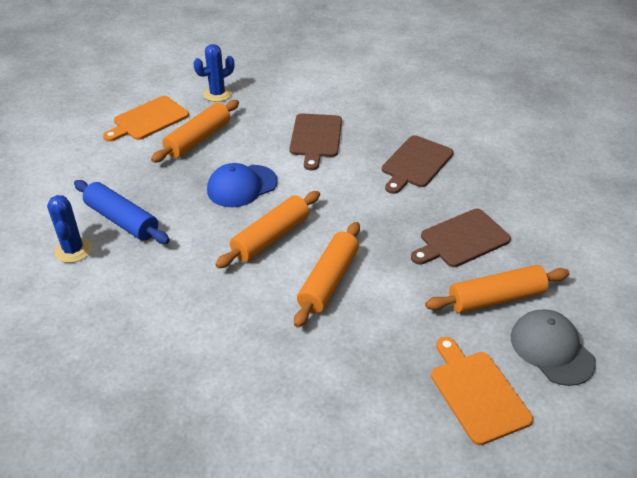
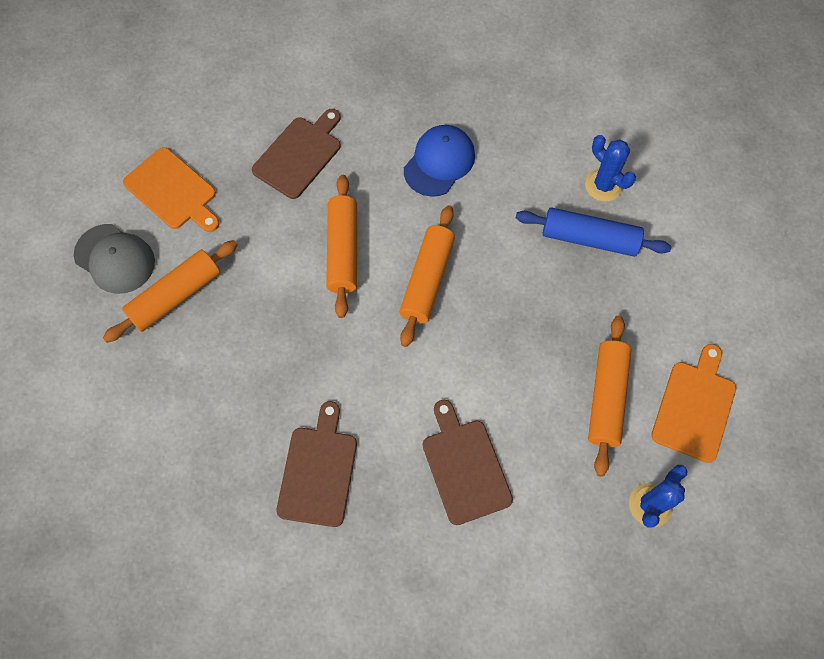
camera: 155 degrees right, 25 degrees up
(242, 186) = (502, 340): blue cap -> blue cap (439, 162)
(461, 239) = (228, 361): brown cutting board -> brown cutting board (299, 155)

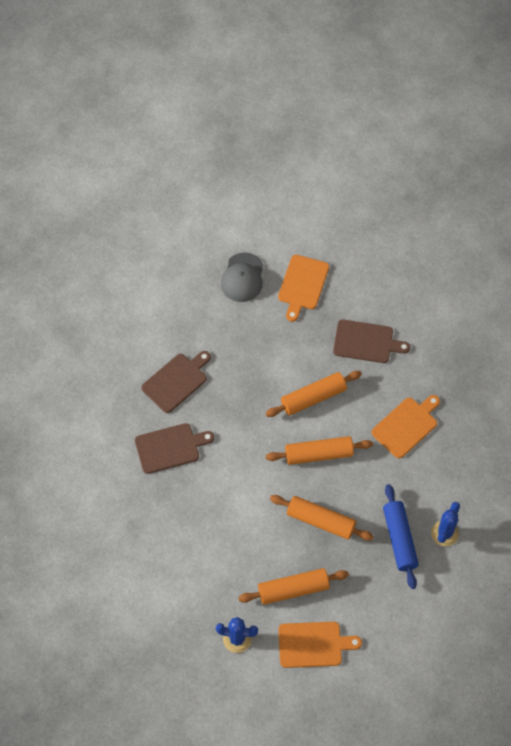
camera: 65 degrees right, 5 degrees down
(175, 296) = (236, 321): orange rolling pin -> orange rolling pin (320, 521)
(439, 162) = (406, 426): blue cap -> orange cutting board
(464, 466) = (210, 525): brown cutting board -> brown cutting board (176, 381)

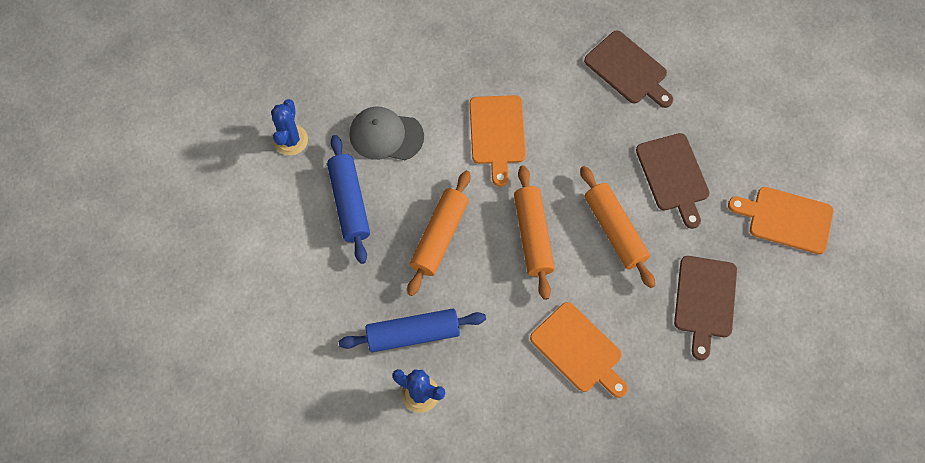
camera: 90 degrees right, 5 degrees up
(170, 448) = (537, 65): brown cutting board -> brown cutting board (673, 176)
(242, 278) = (788, 144): grey cap -> grey cap (386, 135)
(293, 589) = (349, 203): orange rolling pin -> blue rolling pin
(313, 644) = (278, 225): orange cutting board -> orange cutting board (497, 134)

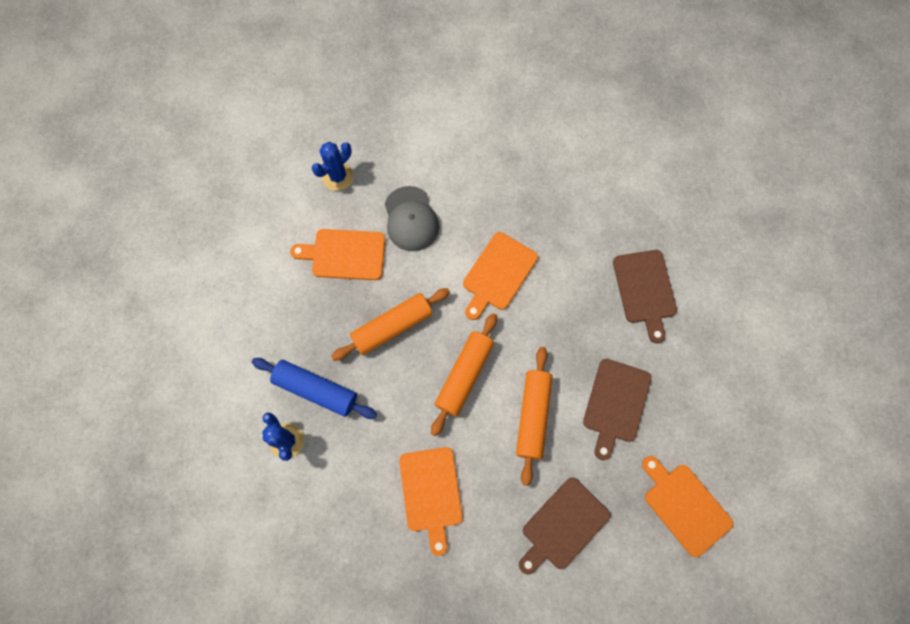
camera: 35 degrees right, 5 degrees up
(349, 203) = (345, 254): blue rolling pin -> orange cutting board
(386, 135) = (411, 219): grey cap -> grey cap turned 150 degrees counterclockwise

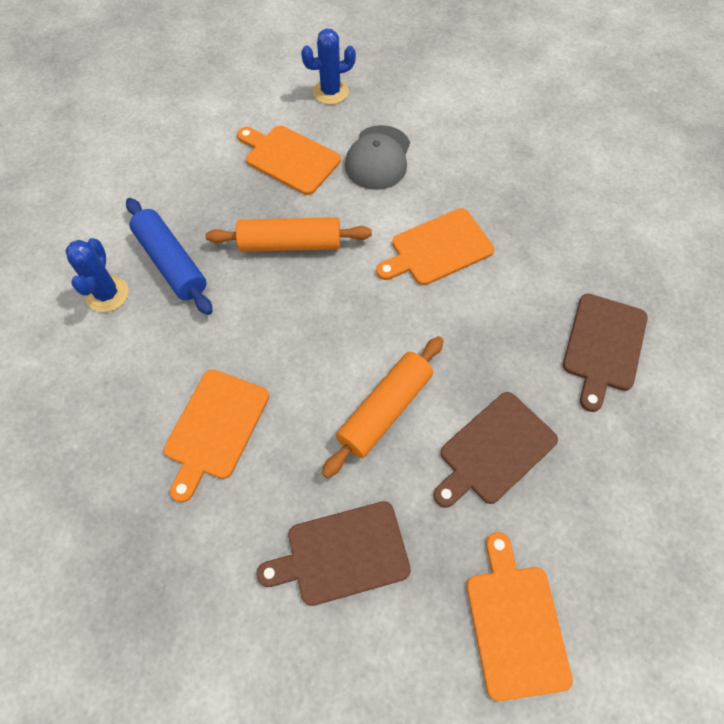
camera: 30 degrees right, 10 degrees down
(464, 376) = (334, 328): orange rolling pin -> none

